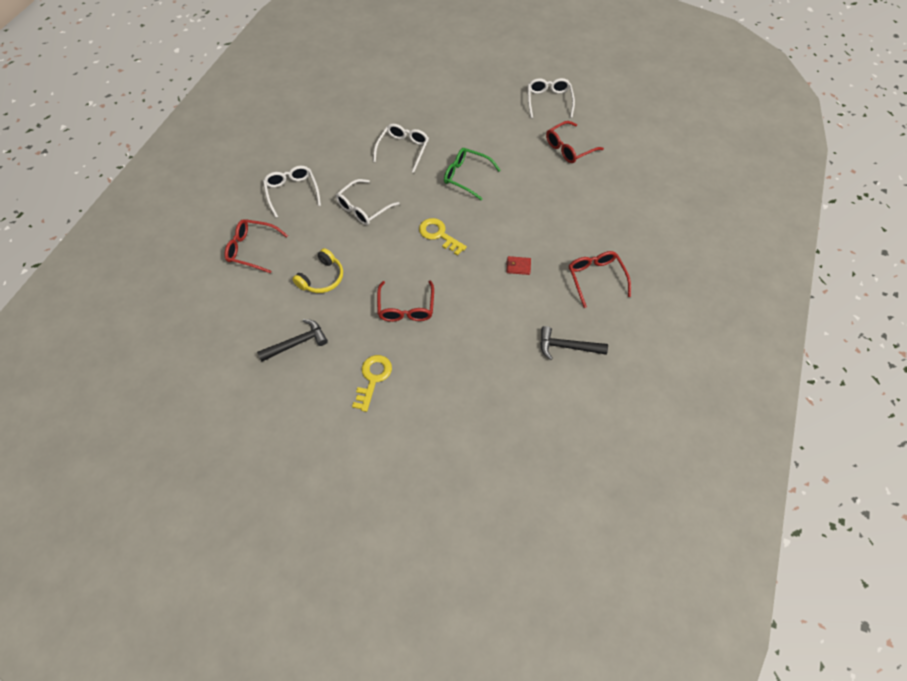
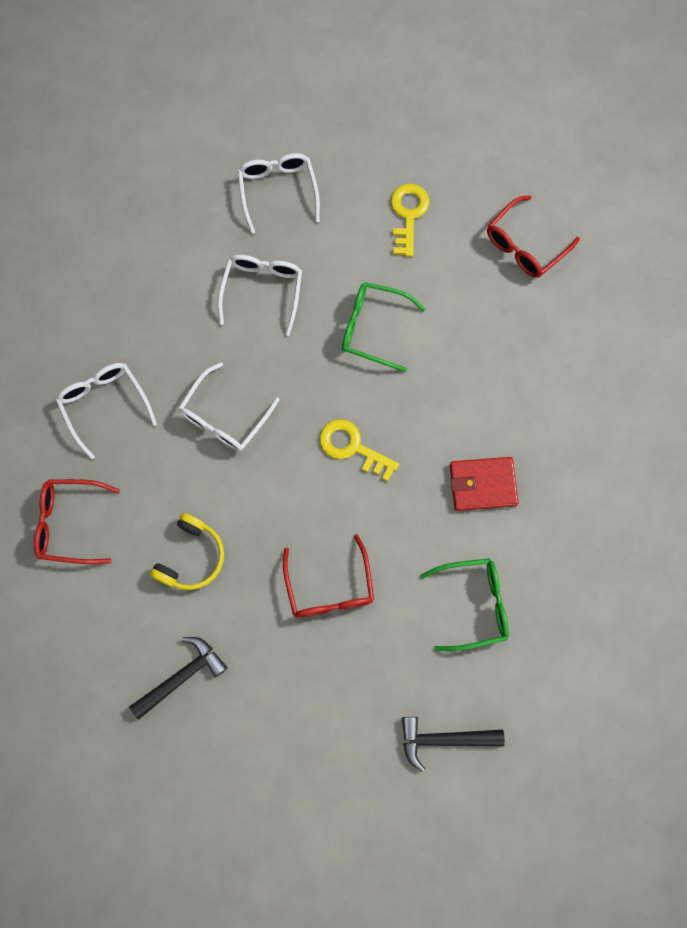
camera: 10 degrees left, 15 degrees up
(373, 378) = (307, 715): yellow key -> yellow key (408, 215)
(499, 332) = (473, 604): none -> green glasses
(518, 266) = (482, 485): red wallet -> red wallet, size x1.75
(549, 101) = (478, 153): white glasses -> white glasses (278, 191)
(567, 347) = (575, 612): black hammer -> black hammer (444, 739)
(595, 278) = (600, 486): red glasses -> none

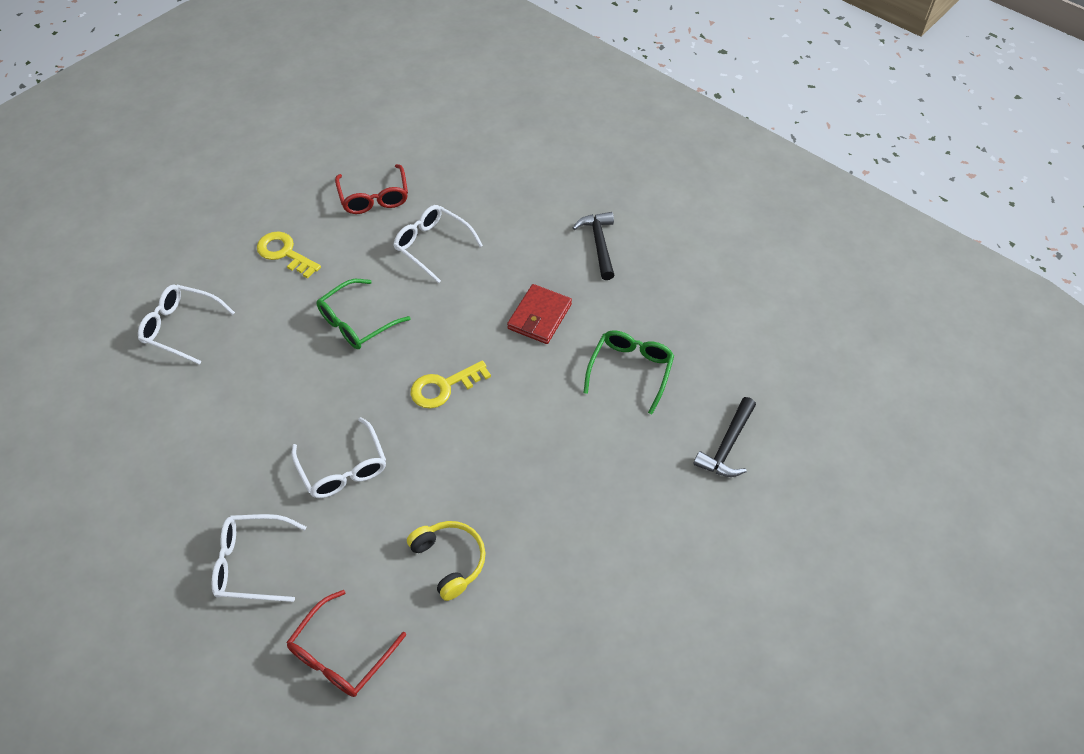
camera: 60 degrees left, 20 degrees down
(182, 676) = (554, 625): black hammer -> black hammer (599, 244)
(262, 291) = (257, 383): white glasses -> white glasses (432, 246)
(329, 587) = (551, 464): red glasses -> none

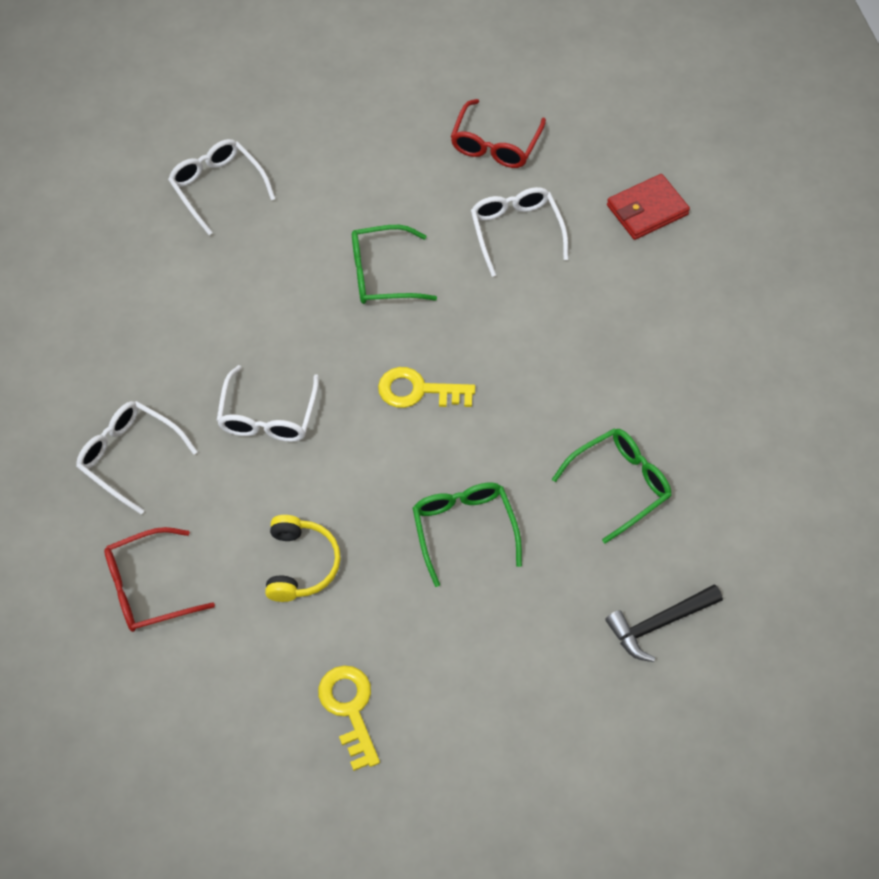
camera: 35 degrees right, 5 degrees up
(284, 253) = (364, 160): yellow key -> yellow key (350, 709)
(539, 317) = (569, 372): red wallet -> red wallet (647, 210)
(549, 462) = (464, 529): none -> green glasses
(599, 244) = (695, 326): black hammer -> none

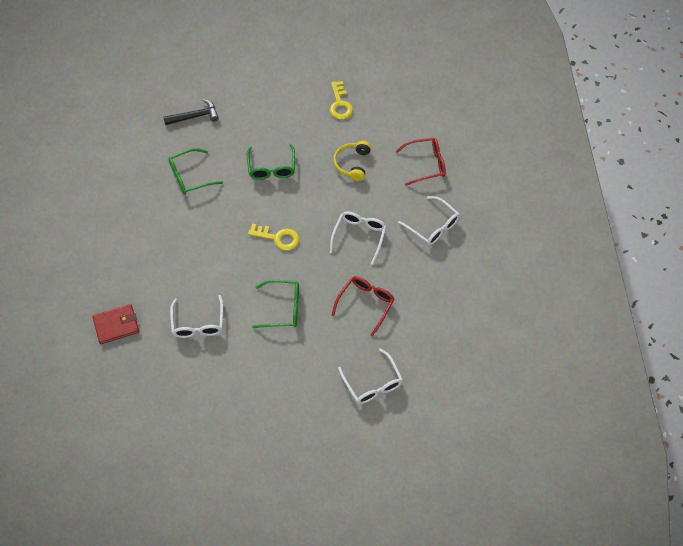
camera: 170 degrees left, 0 degrees up
(495, 144) = (192, 387): red glasses -> red glasses (366, 304)

